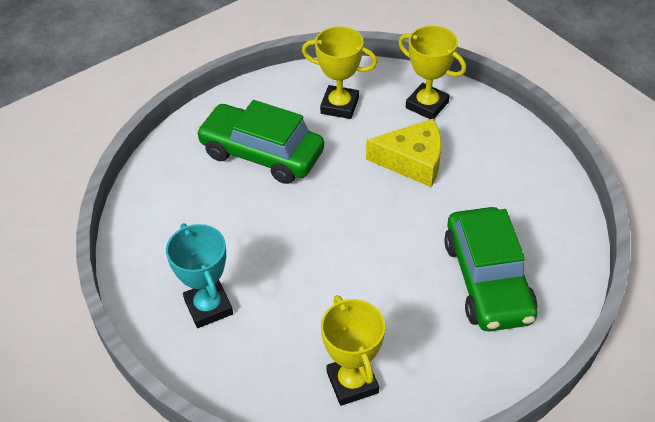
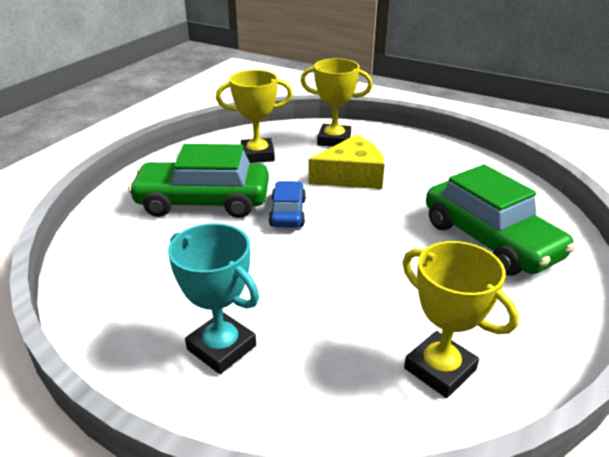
camera: 25 degrees left, 15 degrees down
(327, 190) = (287, 213): none -> blue car

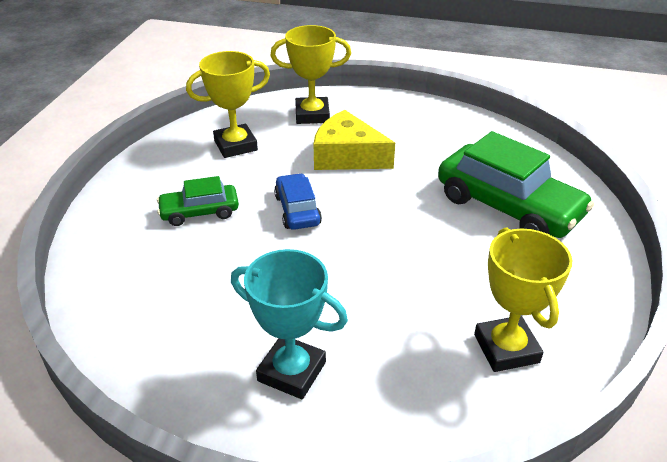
camera: 15 degrees left, 5 degrees up
(203, 202) = (199, 212): green car -> green car, size x0.53
(351, 176) = (347, 156): yellow cheese -> yellow cheese turned 120 degrees counterclockwise
(440, 369) = (506, 348): yellow trophy -> yellow trophy turned 45 degrees clockwise

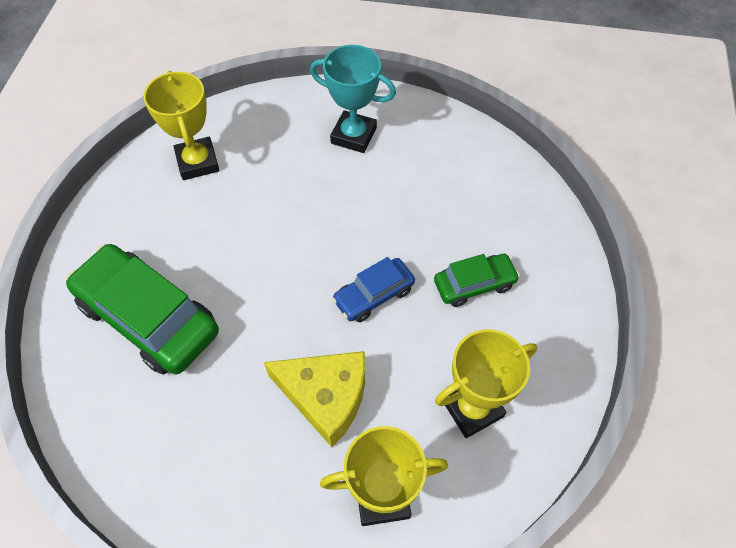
camera: 175 degrees right, 20 degrees up
(297, 210) = (374, 295): blue car -> blue car turned 75 degrees clockwise

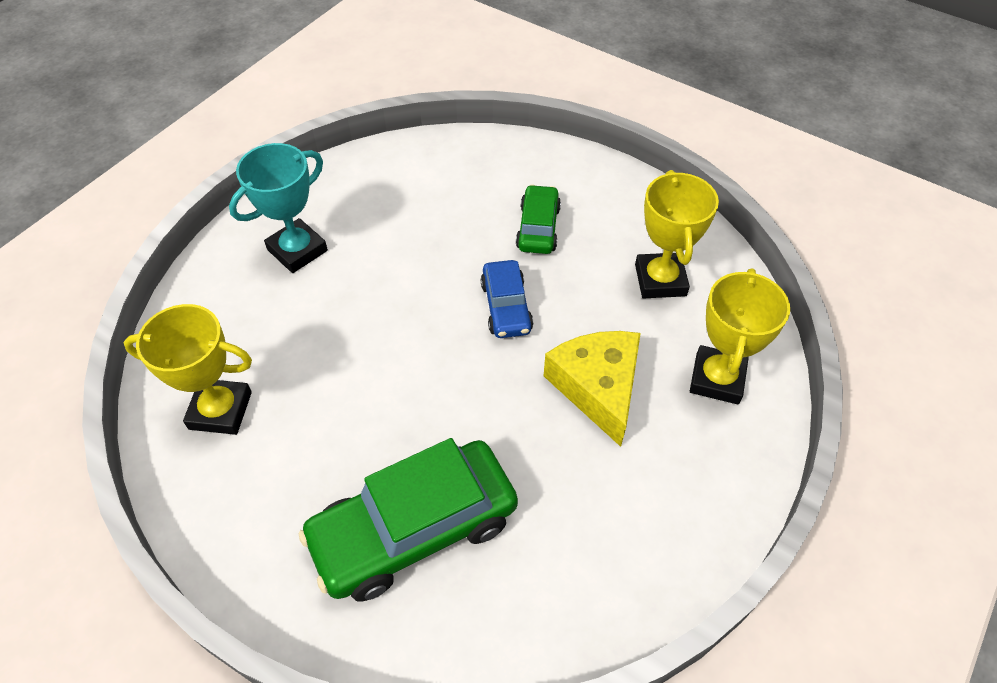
camera: 65 degrees left, 5 degrees down
(325, 397) = (597, 387): yellow cheese -> yellow cheese turned 60 degrees counterclockwise

